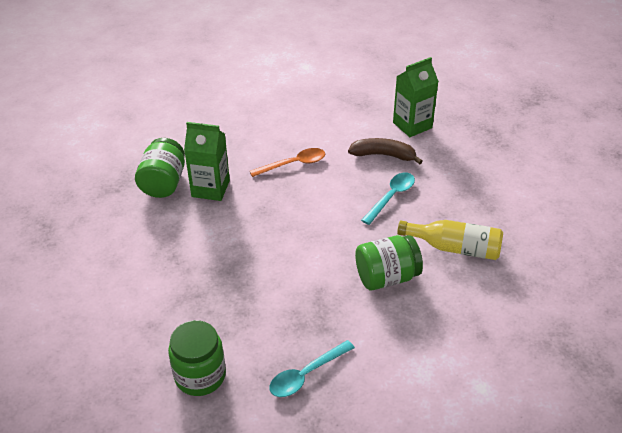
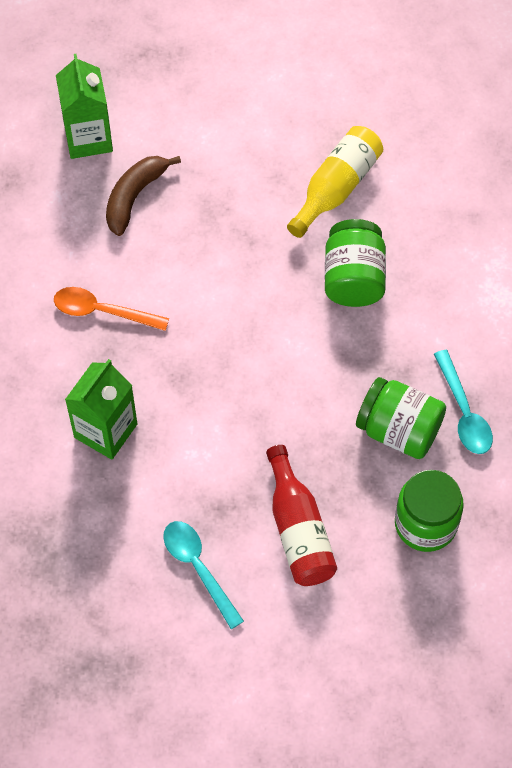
camera: 70 degrees left, 20 degrees up
(163, 183) = (65, 489): green jar -> green jar (399, 430)
(171, 301) = (298, 529): none -> red bottle
(294, 164) = (102, 311): orange spoon -> orange spoon turned 75 degrees counterclockwise
(391, 197) = (219, 219): turquoise spoon -> turquoise spoon (198, 568)

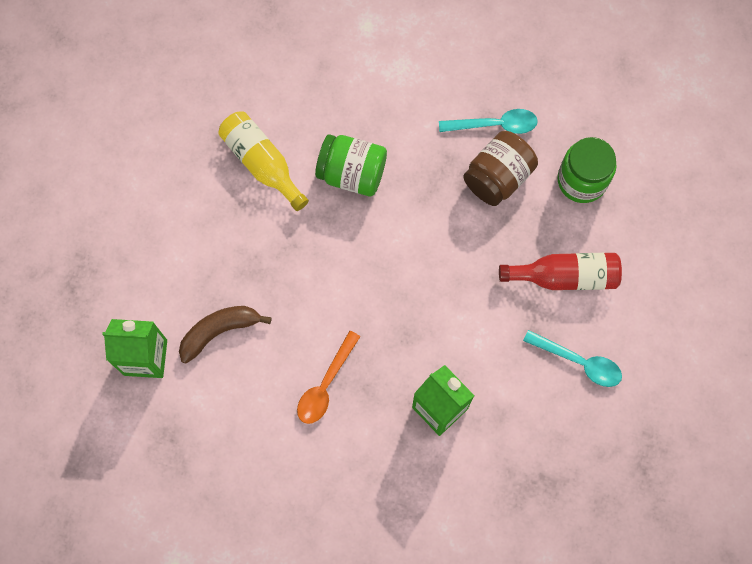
camera: 75 degrees left, 10 degrees up
(134, 196) = (219, 331): brown banana -> brown banana turned 105 degrees clockwise
(198, 568) = (579, 362): turquoise spoon -> turquoise spoon turned 135 degrees counterclockwise
(399, 430) = (497, 177): green jar -> brown jar

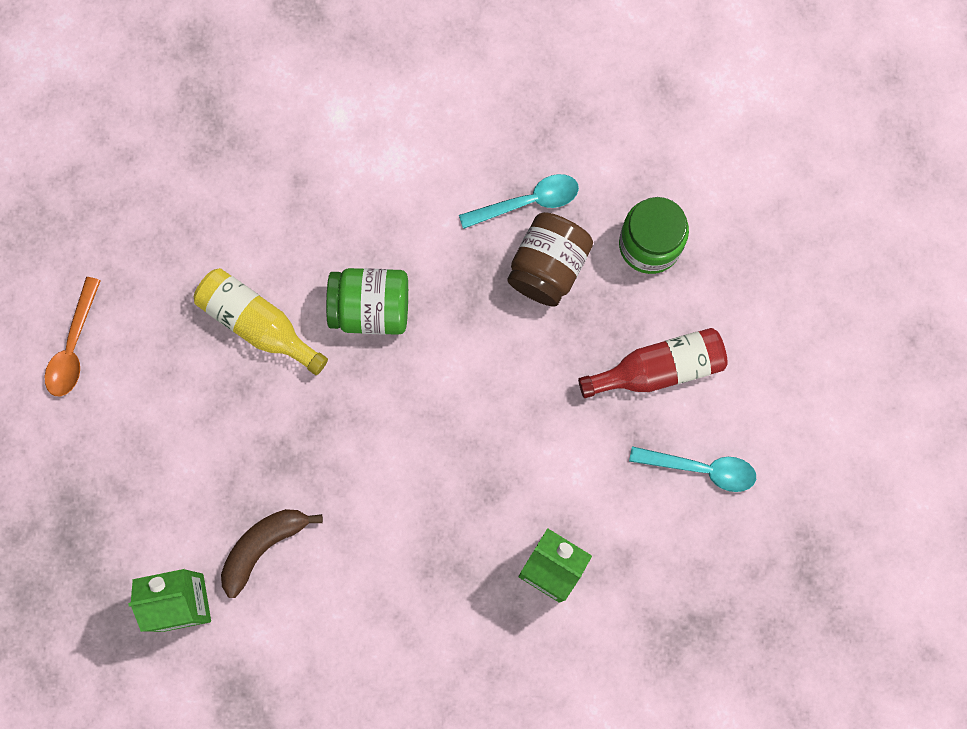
camera: 15 degrees left, 5 degrees up
(325, 385) = (408, 578): orange spoon -> orange spoon (73, 347)

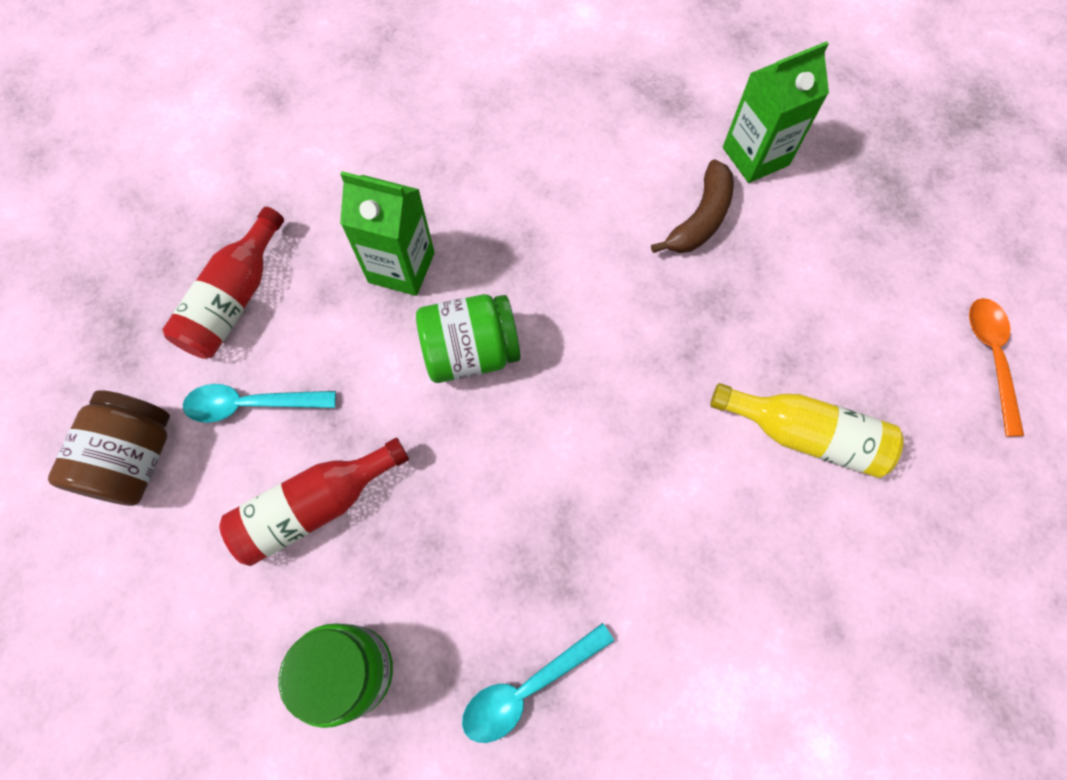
camera: 165 degrees right, 10 degrees down
(371, 308) = (682, 489): green jar -> green jar (471, 352)
(548, 267) = (479, 601): brown jar -> brown jar (135, 459)
(705, 575) = (235, 299): none -> red bottle

